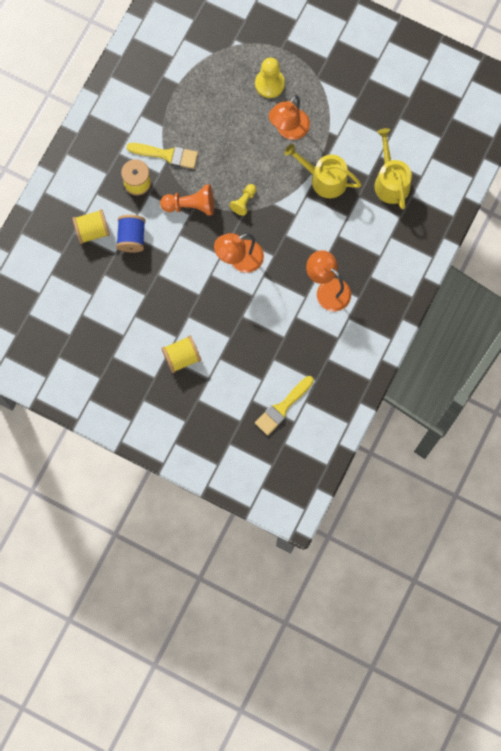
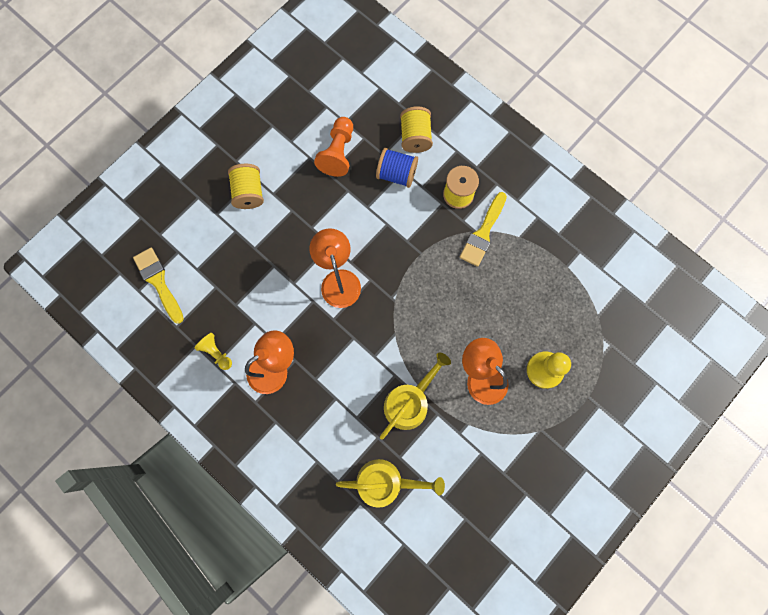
camera: 105 degrees right, 0 degrees up
(190, 205) = (417, 243): orange pawn -> orange pawn (338, 153)
(244, 202) = (406, 302): yellow pawn -> yellow pawn (216, 352)

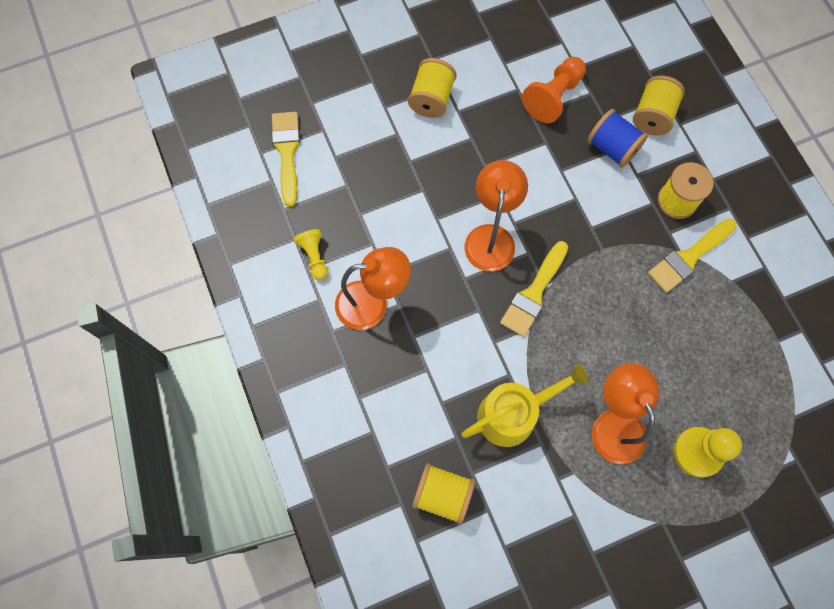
camera: 25 degrees right, 5 degrees down
(385, 482) = (443, 494): yellow watering can -> yellow spool
(386, 308) = (534, 293): none -> yellow brush

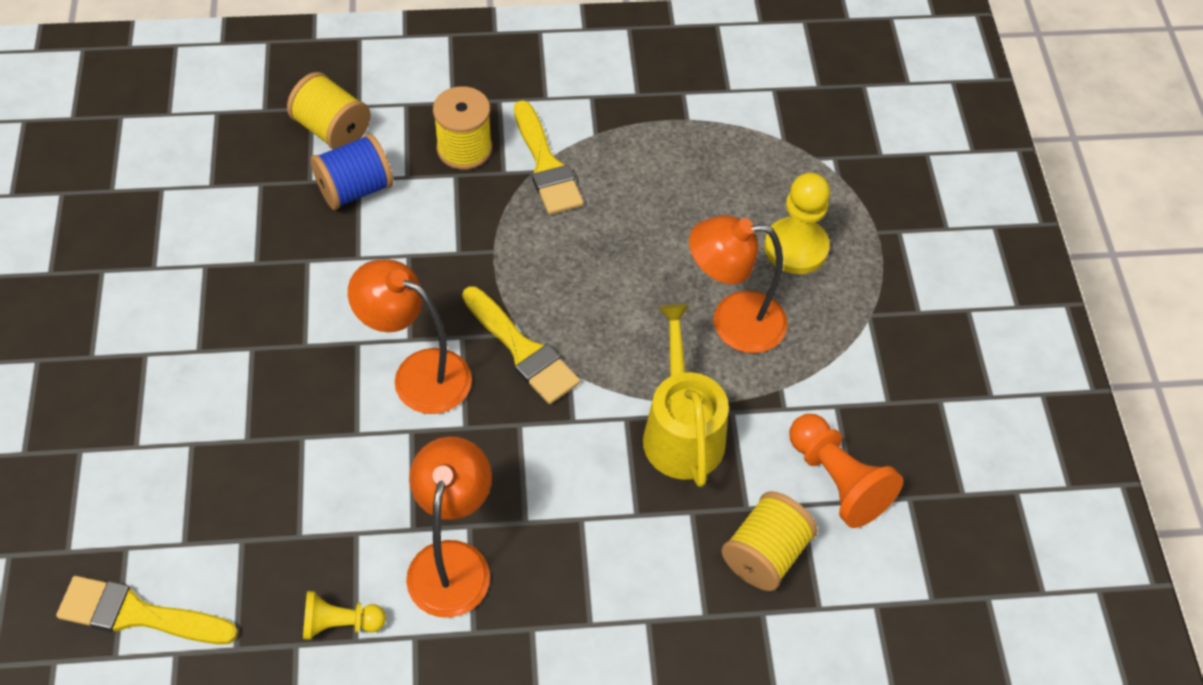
camera: 75 degrees left, 15 degrees down
(431, 99) = (159, 379): yellow spool -> none
(553, 97) = (242, 228): orange pawn -> orange pawn (837, 480)

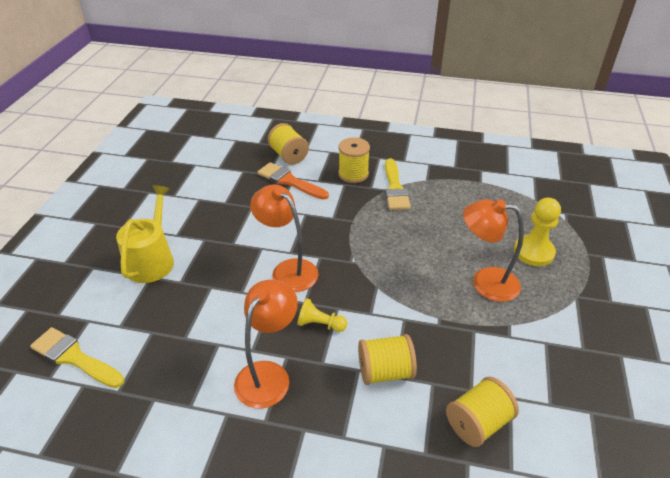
camera: 20 degrees right, 15 degrees down
(340, 623) = (185, 393): yellow pawn -> yellow pawn (320, 324)
(355, 189) = (289, 181): blue spool -> orange brush
(522, 350) = (352, 270): yellow brush -> none
(621, 512) = (385, 372): none -> yellow spool
(681, 431) = (438, 334): yellow watering can -> yellow watering can (152, 260)
(837, 480) = (539, 388): orange pawn -> none

